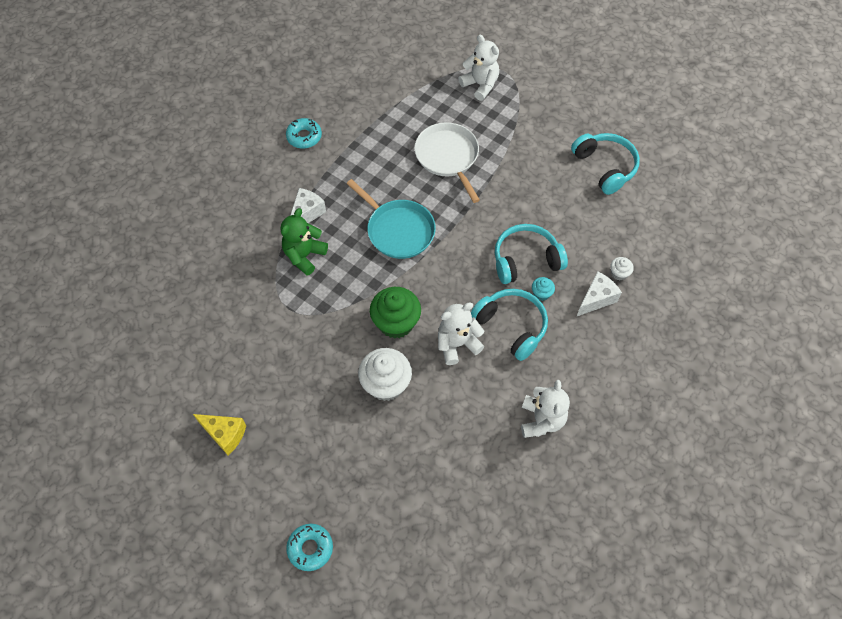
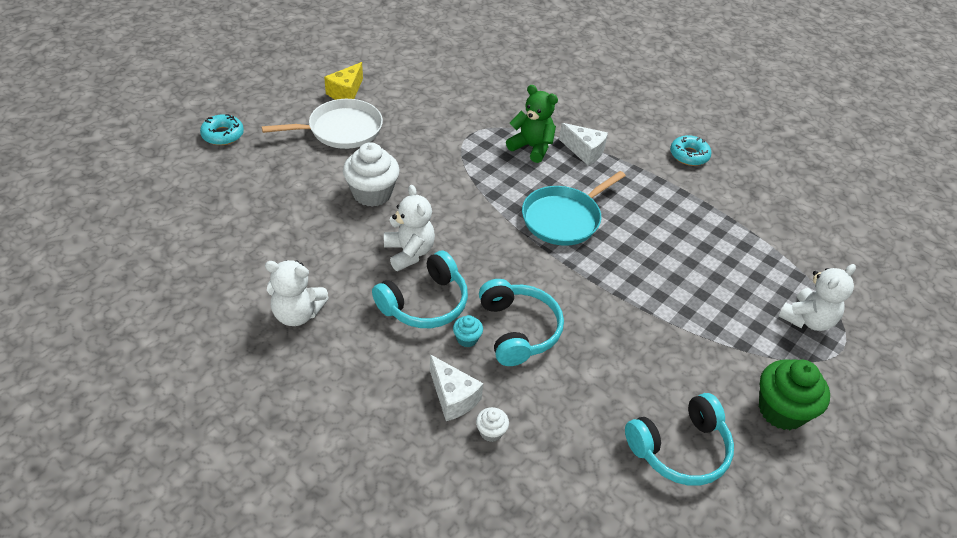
camera: 90 degrees right, 15 degrees down
(396, 323) = (443, 207): green cupcake -> green cupcake (781, 410)
(448, 157) = (676, 273): white pan -> white pan (341, 130)

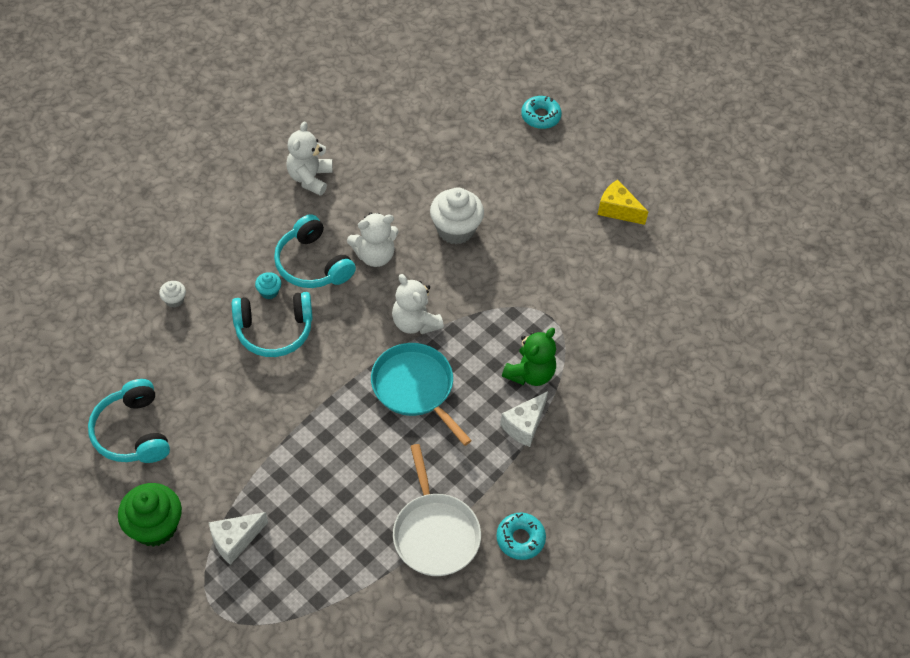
camera: 95 degrees right, 10 degrees up
(341, 130) = (553, 206): white pan -> white pan (435, 533)
(453, 397) = (211, 277): white cheese -> white cheese (235, 540)
(807, 319) = (256, 589): white teddy bear -> white teddy bear (415, 322)

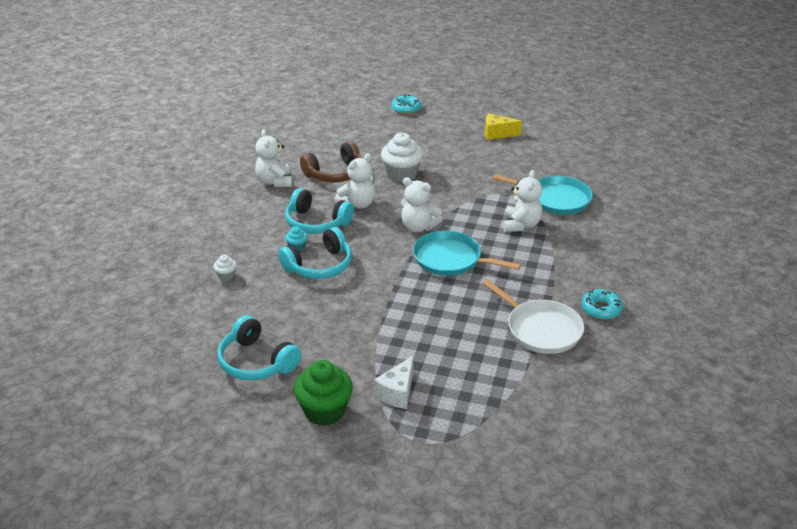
camera: 25 degrees left, 20 degrees down
(383, 194) = (335, 173): none -> brown headphones
(524, 425) = (543, 251): white cheese -> none
(530, 373) = (521, 225): green teddy bear -> white teddy bear
(602, 351) = (555, 199): none -> turquoise pan

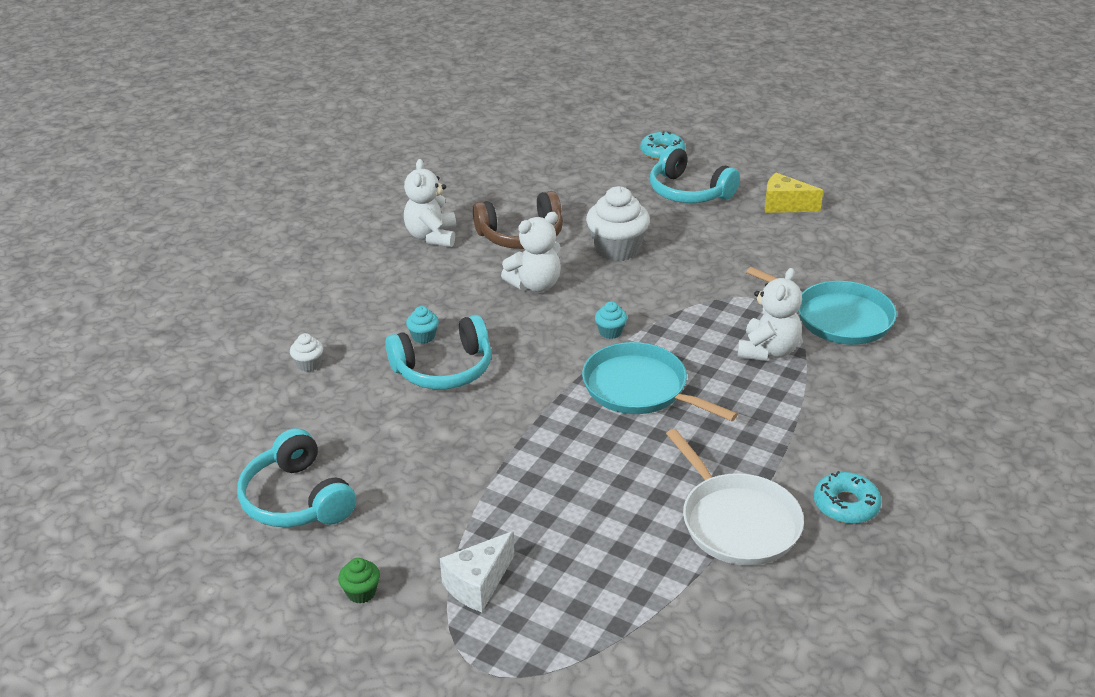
camera: 15 degrees right, 0 degrees up
(316, 223) = (465, 304): turquoise headphones -> turquoise headphones (688, 192)
(324, 411) = (361, 592): green cupcake -> green cupcake, size x0.47
(418, 227) = (610, 332): white teddy bear -> turquoise cupcake

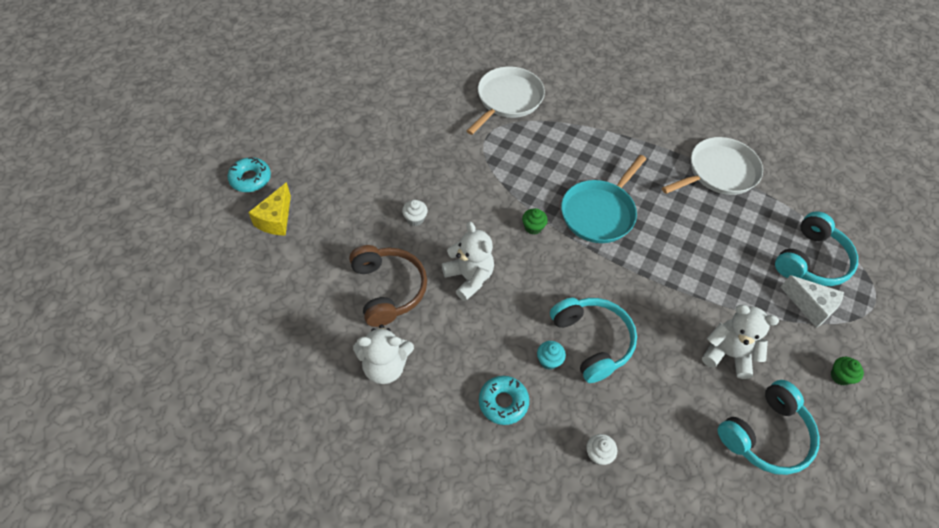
camera: 95 degrees left, 20 degrees up
(610, 332) = (533, 227): turquoise cupcake -> green cupcake
(617, 249) = (415, 219): white cupcake -> white cupcake, size x0.47
(688, 192) = (326, 165): turquoise headphones -> turquoise headphones (811, 260)
(768, 351) = (548, 139): white teddy bear -> white teddy bear (728, 354)
(784, 205) = (356, 108): yellow cheese -> yellow cheese (276, 219)
(837, 317) = (507, 99): turquoise pan -> white pan
(846, 505) = (692, 122): turquoise donut -> turquoise donut (503, 402)

